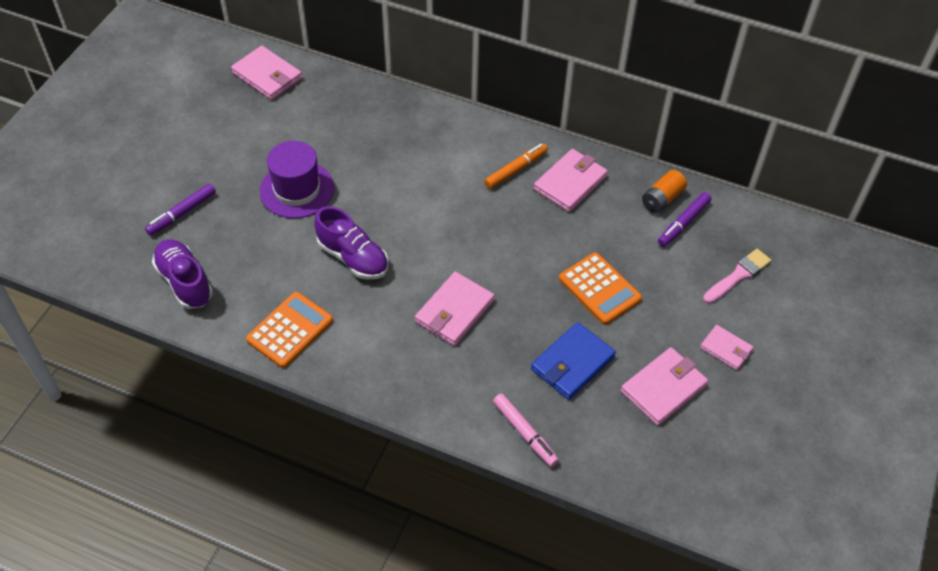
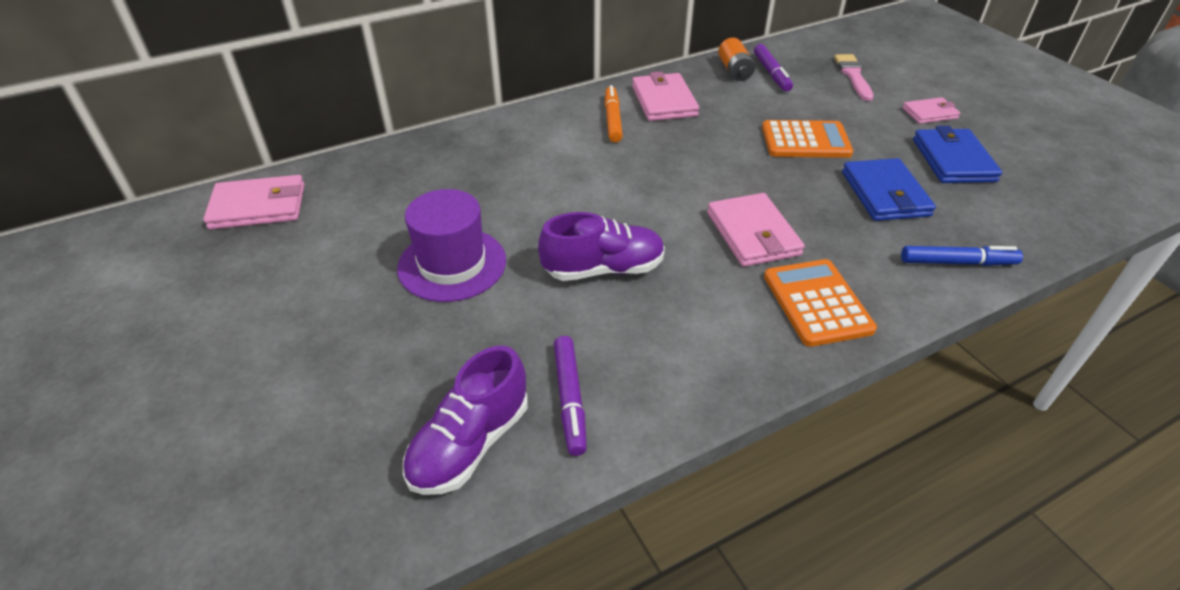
camera: 50 degrees left, 10 degrees down
(182, 213) = (351, 385): purple marker -> purple marker (570, 399)
(184, 282) = (470, 444): purple shoe -> purple shoe turned 60 degrees counterclockwise
(290, 330) = (660, 375): orange calculator -> orange calculator (817, 303)
(525, 433) = (957, 262): pink marker -> blue marker
(663, 388) = (953, 160): pink wallet -> blue wallet

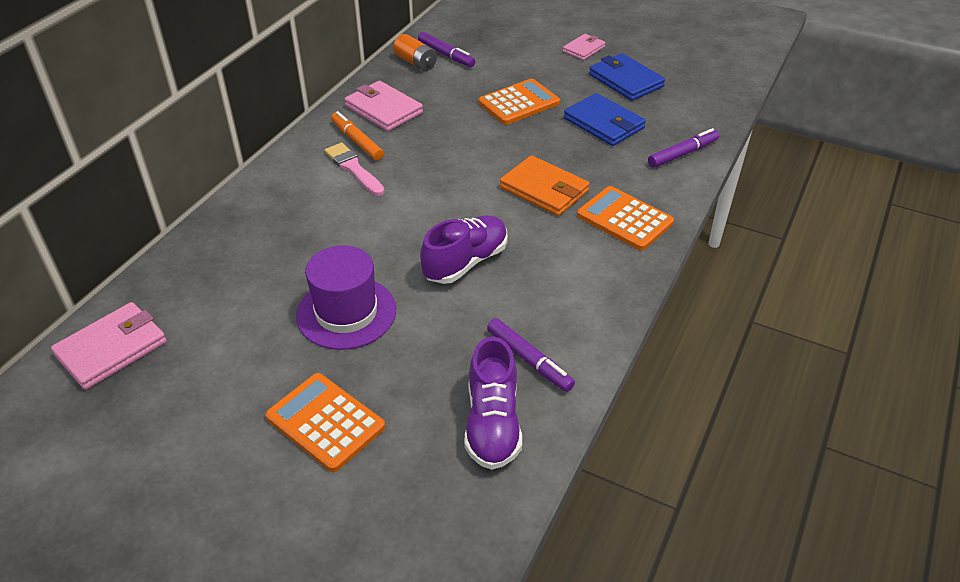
camera: 35 degrees left, 0 degrees up
(335, 353) = (325, 422): none -> orange calculator
(753, 234) = (544, 189): pink wallet -> orange wallet
(853, 76) = (508, 36): pink brush -> pink brush (353, 168)
(957, 262) = (683, 154): blue marker -> purple marker

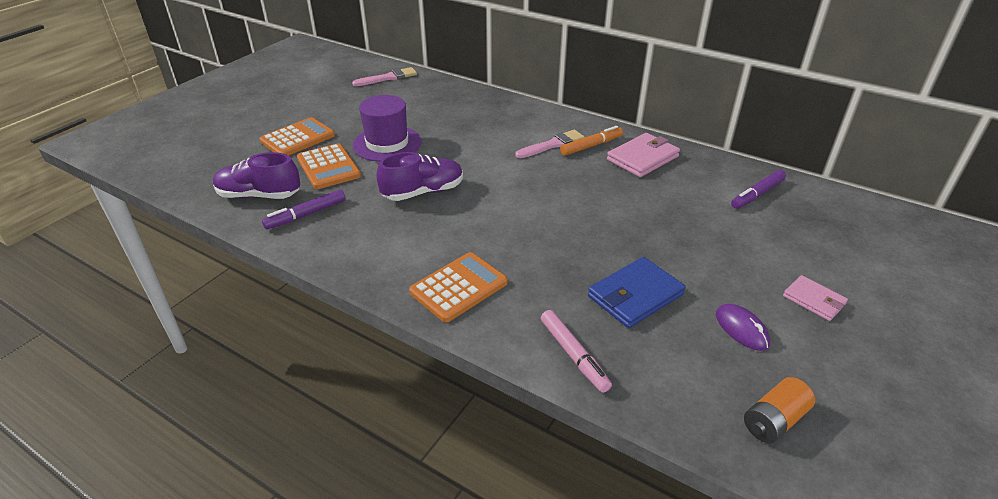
camera: 95 degrees right, 5 degrees down
(112, 349) = (388, 78): pink wallet -> pink brush
(415, 62) = (734, 176): orange battery -> orange battery (774, 420)
(465, 262) = (423, 192): purple shoe -> purple shoe turned 75 degrees counterclockwise
(519, 103) = (668, 236): orange calculator -> orange calculator (328, 167)
(544, 189) = (513, 240): orange wallet -> none
(625, 80) = (741, 329): blue wallet -> purple mouse
(683, 154) = (573, 355): purple marker -> pink marker

